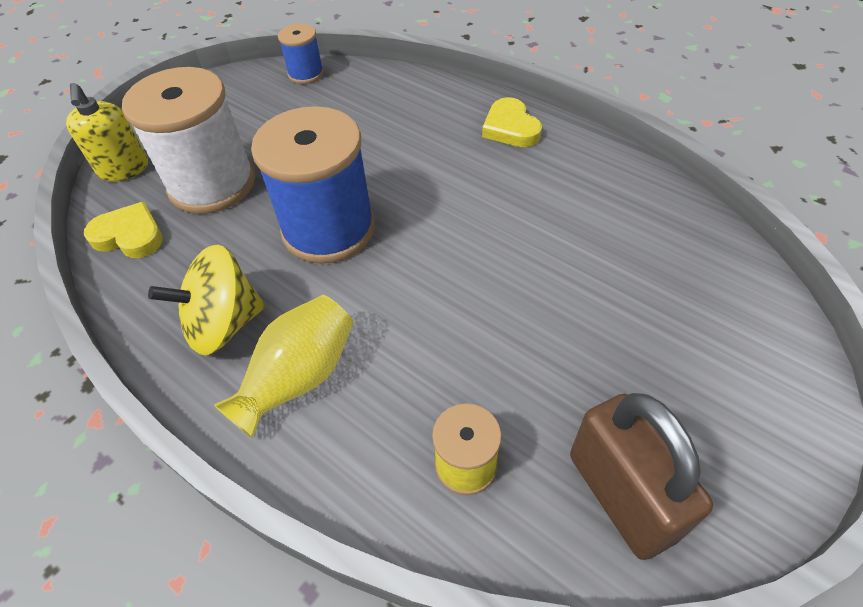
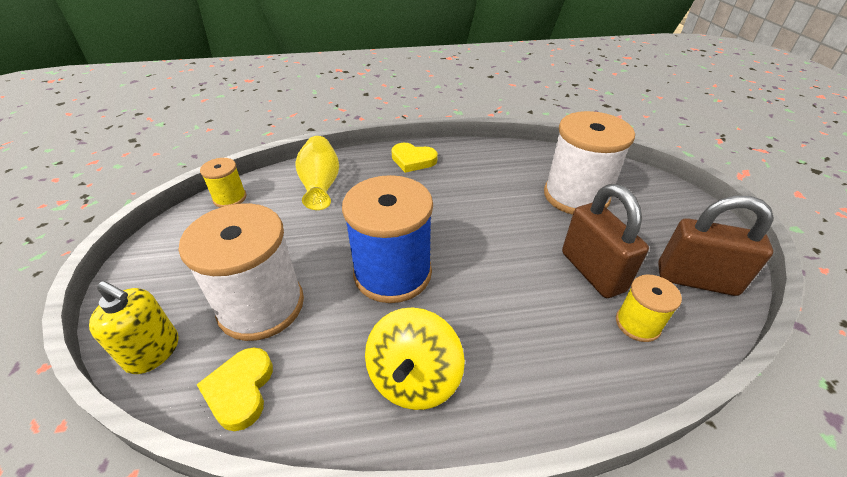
camera: 50 degrees left, 10 degrees down
(129, 235) = (240, 390): yellow heart -> yellow heart turned 60 degrees counterclockwise
(299, 377) = (506, 363): yellow vase -> yellow vase (320, 185)
(306, 74) = (230, 198): blue spool -> yellow spool
(509, 379) = (592, 271): none -> brown padlock
(637, 291) = (576, 196): none -> white spool

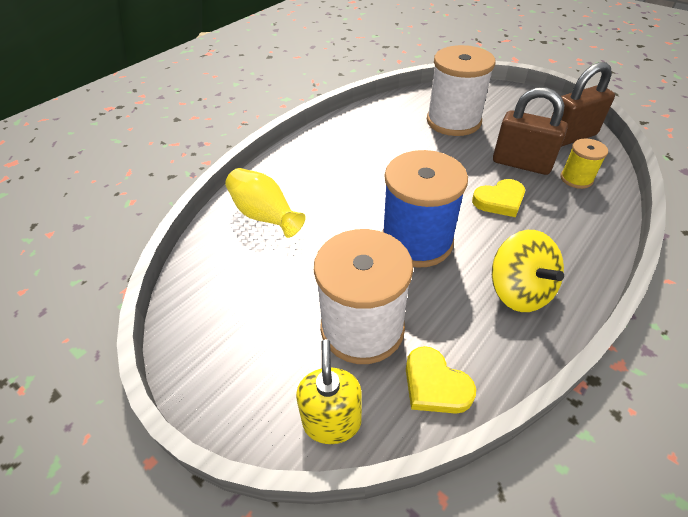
camera: 40 degrees left, 5 degrees up
(153, 351) = (332, 421): yellow soap dispenser -> yellow soap dispenser turned 75 degrees counterclockwise
(230, 198) = (196, 275): yellow spool -> none
(413, 160) = (311, 154): yellow heart -> yellow heart (499, 201)

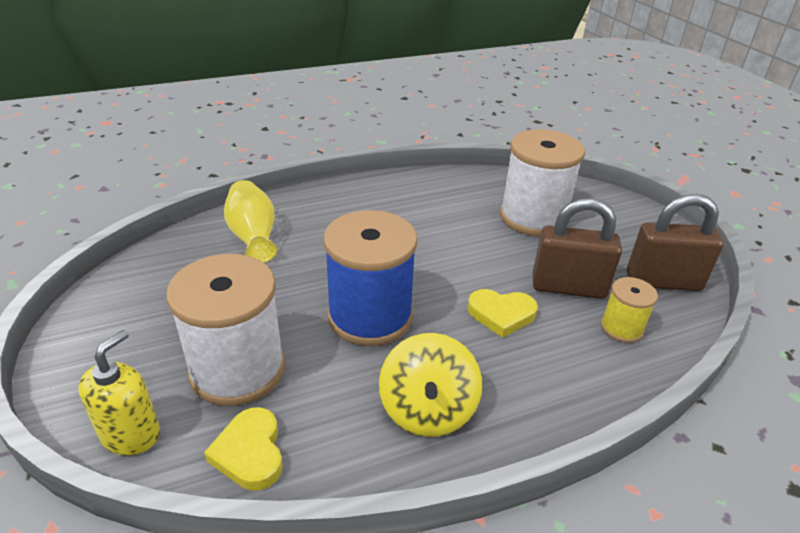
camera: 25 degrees right, 10 degrees down
(521, 164) = (568, 287): brown padlock -> brown padlock turned 45 degrees counterclockwise

